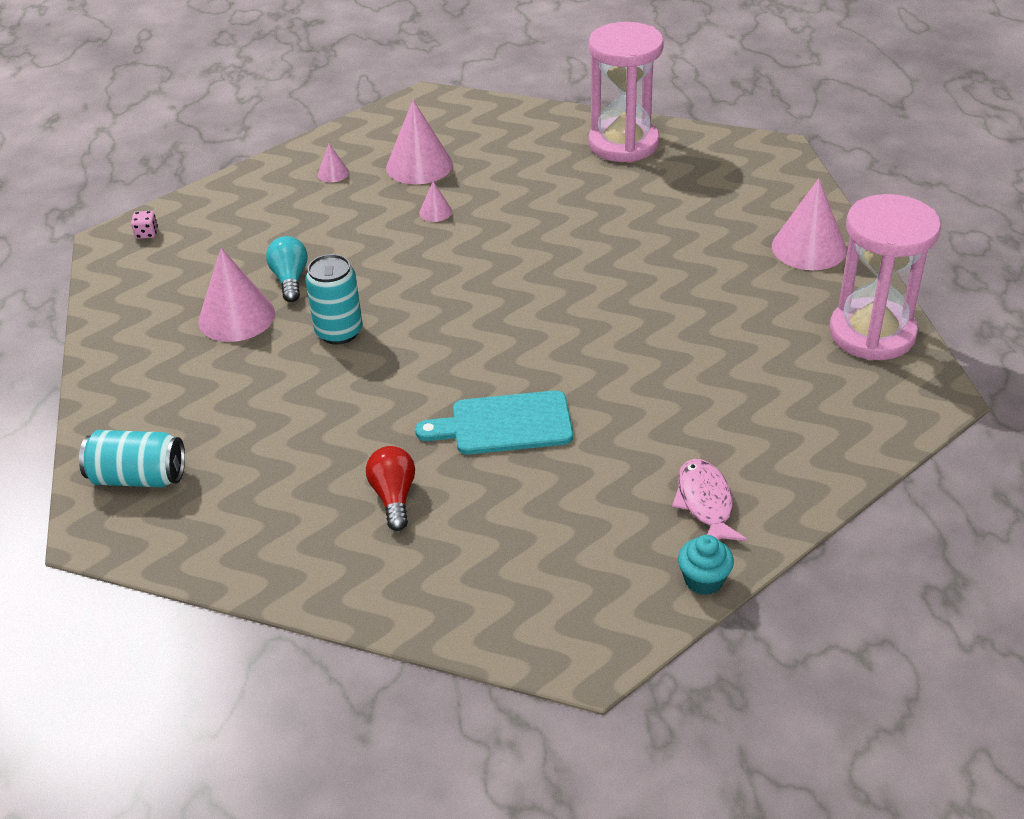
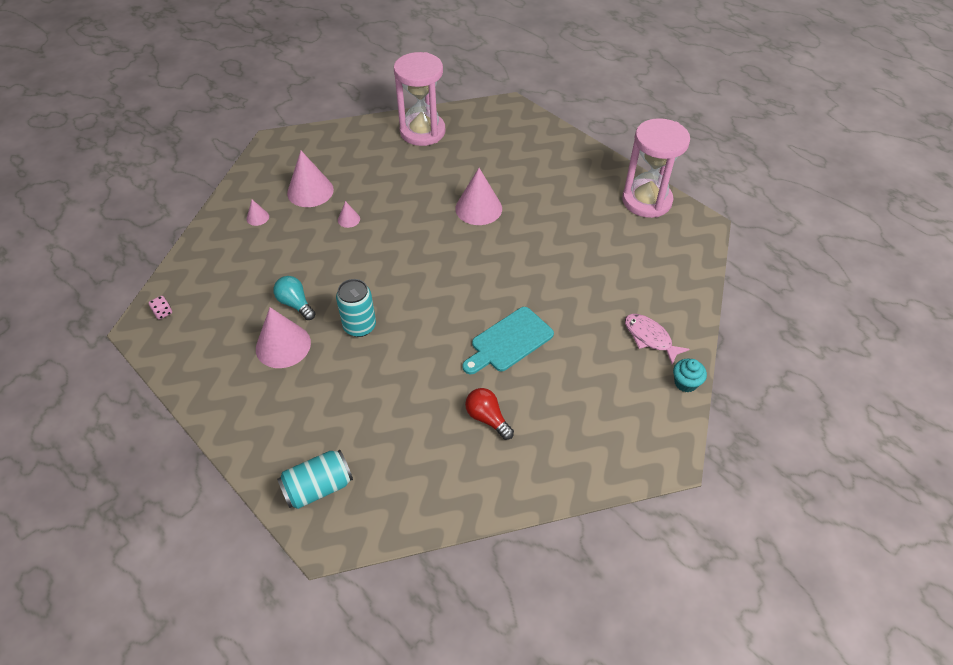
camera: 35 degrees left, 10 degrees up
(808, 248) = (575, 161): pink cone -> pink cone (478, 208)

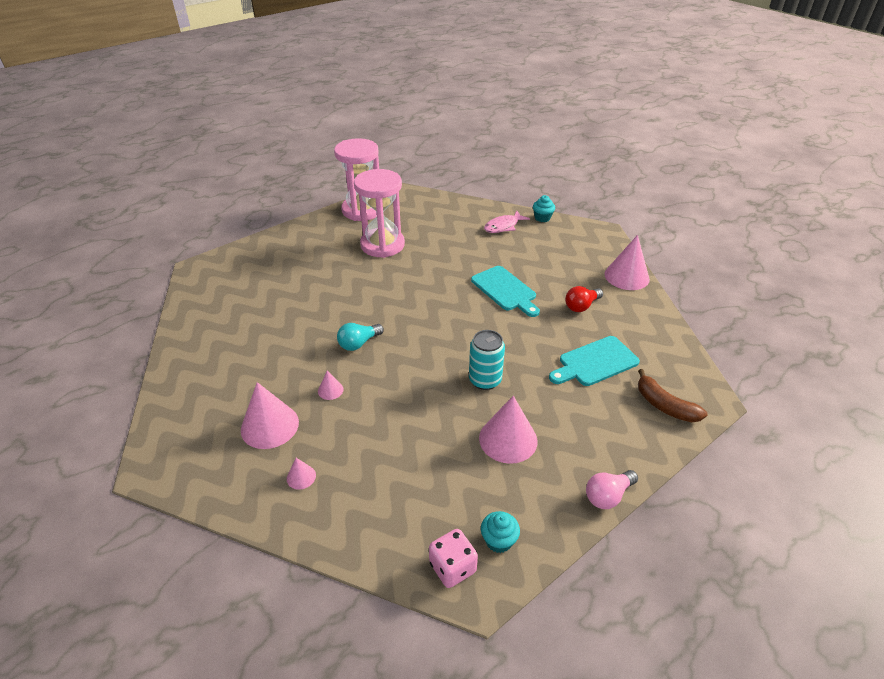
camera: 85 degrees left, 10 degrees down
(163, 312) = (452, 567): pink dice -> pink dice, size x1.79
(180, 340) = (498, 540): none -> turquoise cupcake
(210, 420) = (608, 496): none -> pink light bulb
(295, 304) = (451, 431): turquoise light bulb -> turquoise light bulb (358, 343)
(318, 487) = (665, 405): turquoise can -> brown banana
(386, 425) = (595, 362): none -> turquoise cutting board
(422, 131) = (205, 330): pink hourglass -> pink hourglass (382, 245)
(478, 208) = (343, 297): pink cone -> pink cone (626, 276)

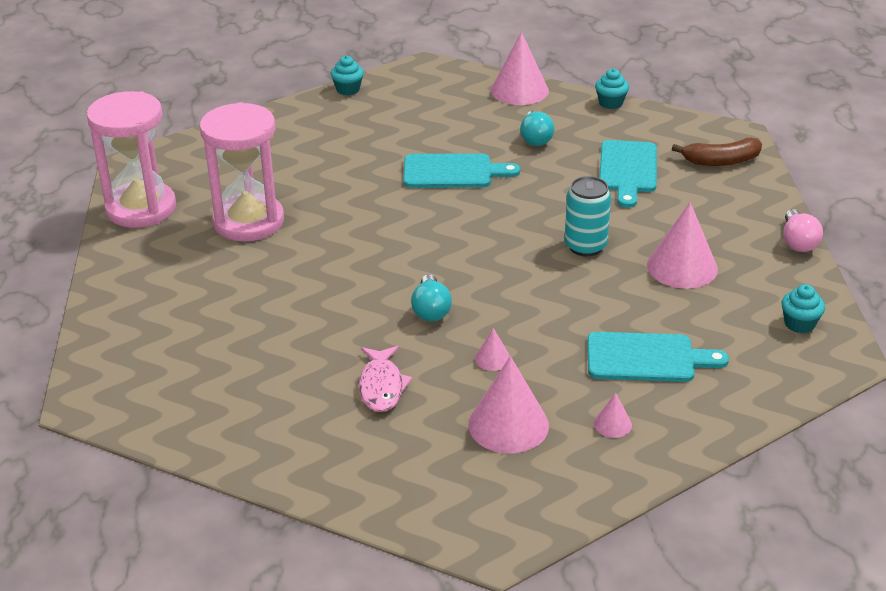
camera: 55 degrees left, 5 degrees down
(386, 464) = (647, 358): none -> turquoise cutting board
(452, 567) = (808, 363): pink dice -> none
(503, 226) = (329, 121): pink fish -> pink fish (381, 386)
(581, 306) = (535, 138): red light bulb -> turquoise light bulb
(665, 320) = (610, 103): none -> turquoise cupcake

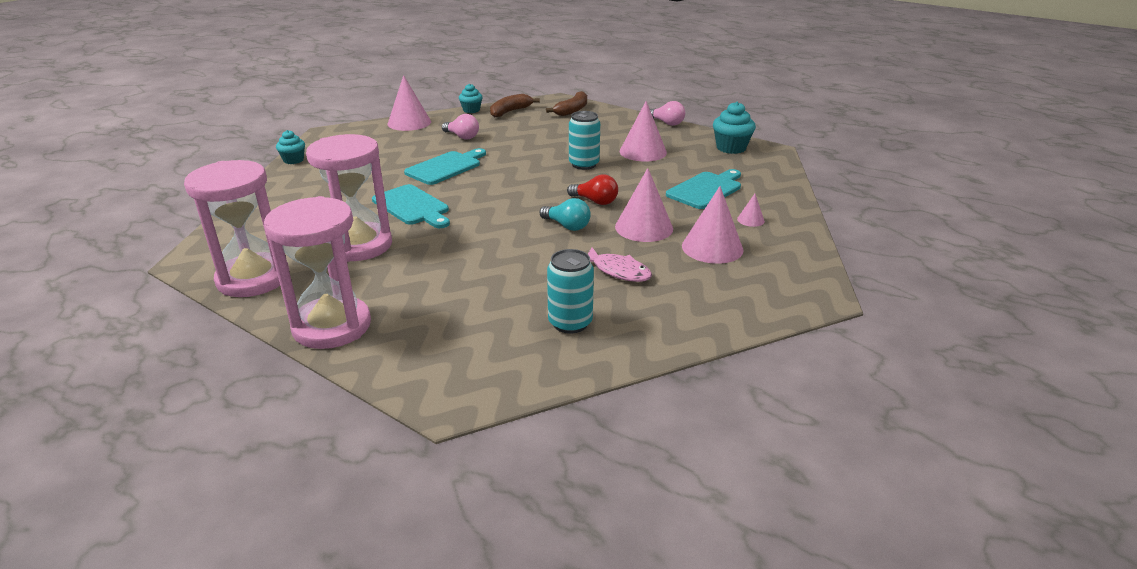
camera: 50 degrees left, 5 degrees down
(120, 287) = (332, 326): none -> pink hourglass
(259, 404) = (570, 323): none -> turquoise can
(492, 359) = (644, 227): pink cone -> pink cone, size x2.12
(508, 299) = (595, 201): none -> red light bulb
(535, 138) = (462, 137): turquoise light bulb -> pink light bulb
(628, 170) = (537, 130): turquoise cutting board -> turquoise cutting board (413, 207)
(647, 127) = (510, 112): none -> brown banana
(799, 324) = (731, 148): turquoise cupcake -> turquoise cupcake, size x1.56

